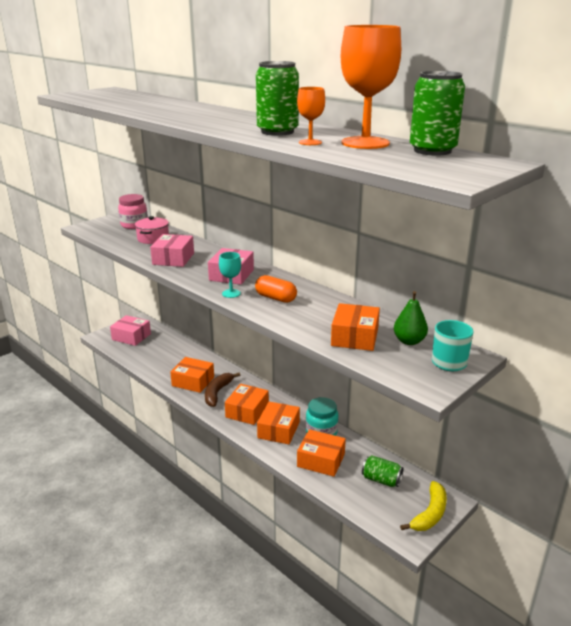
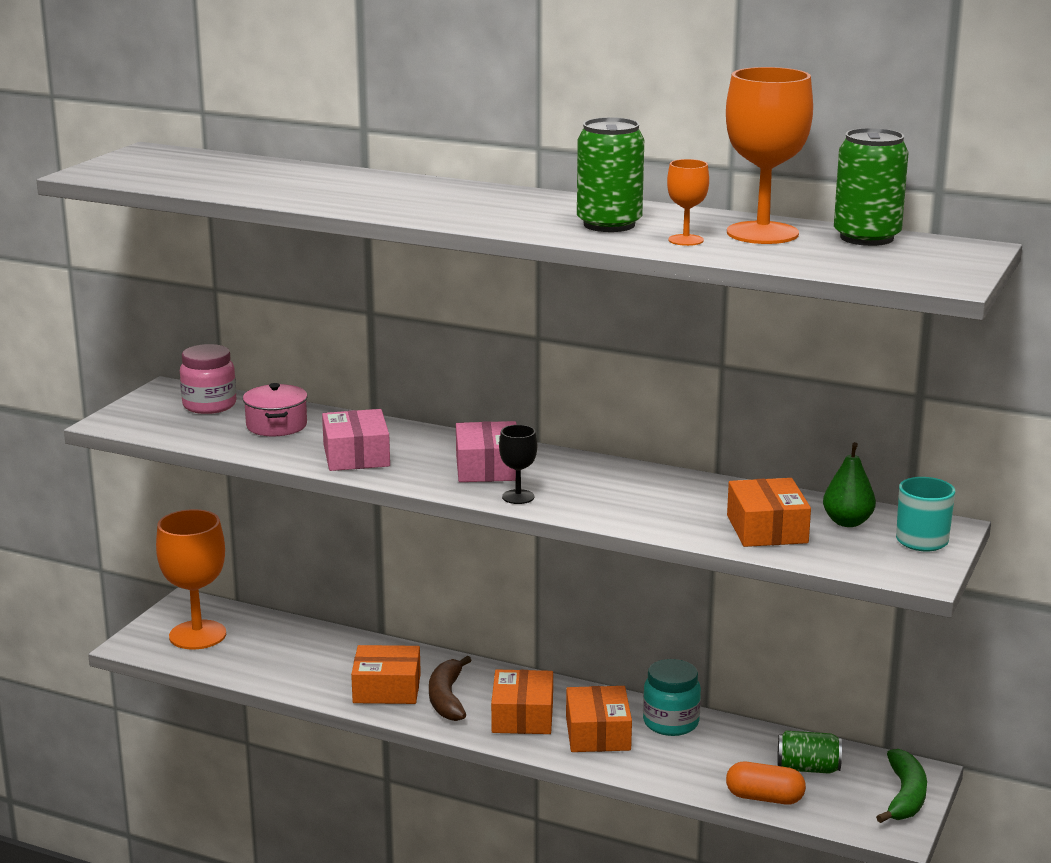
camera: 20 degrees left, 5 degrees down
(131, 337) = (197, 635): pink box -> orange goblet
(231, 293) = (518, 497): turquoise goblet -> black goblet
(276, 298) = (597, 493): orange capsule -> orange capsule (764, 798)
(321, 460) = (697, 762): orange box -> none
(430, 514) = (905, 796): yellow banana -> green banana

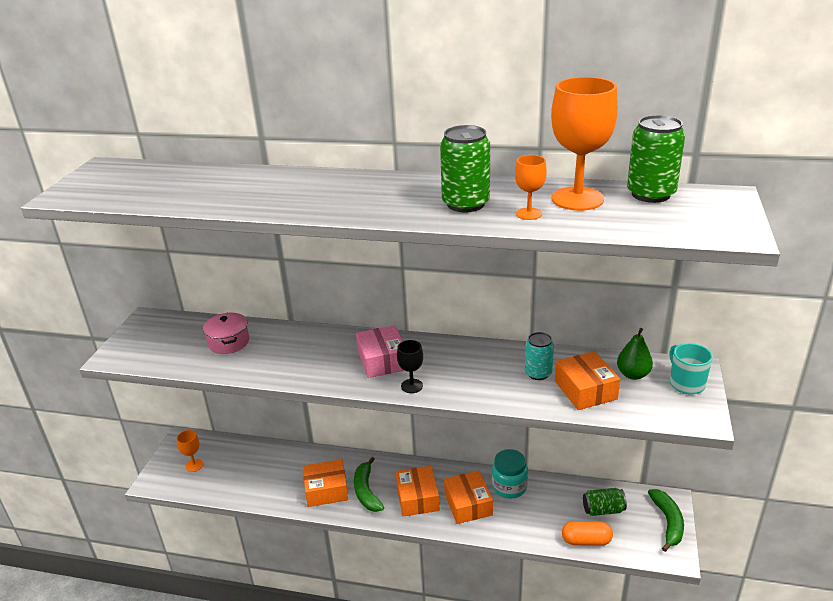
camera: 10 degrees left, 10 degrees up
(197, 635) = (194, 465): orange goblet -> orange goblet, size x0.49
(209, 405) = (178, 330): pink jar -> none
(356, 455) = (290, 363): pink box -> none
(447, 698) = (366, 491): brown banana -> green banana
(707, 505) = (538, 373): none -> turquoise can

